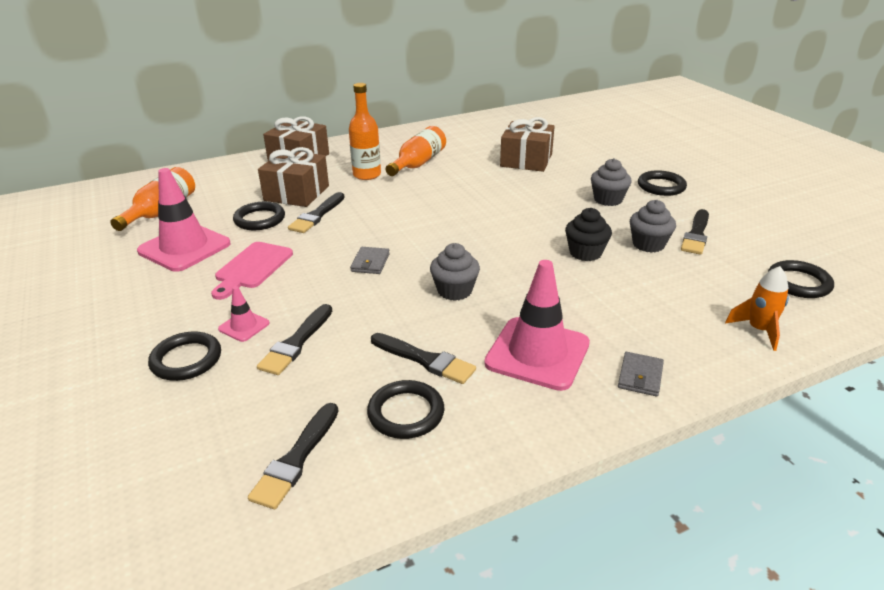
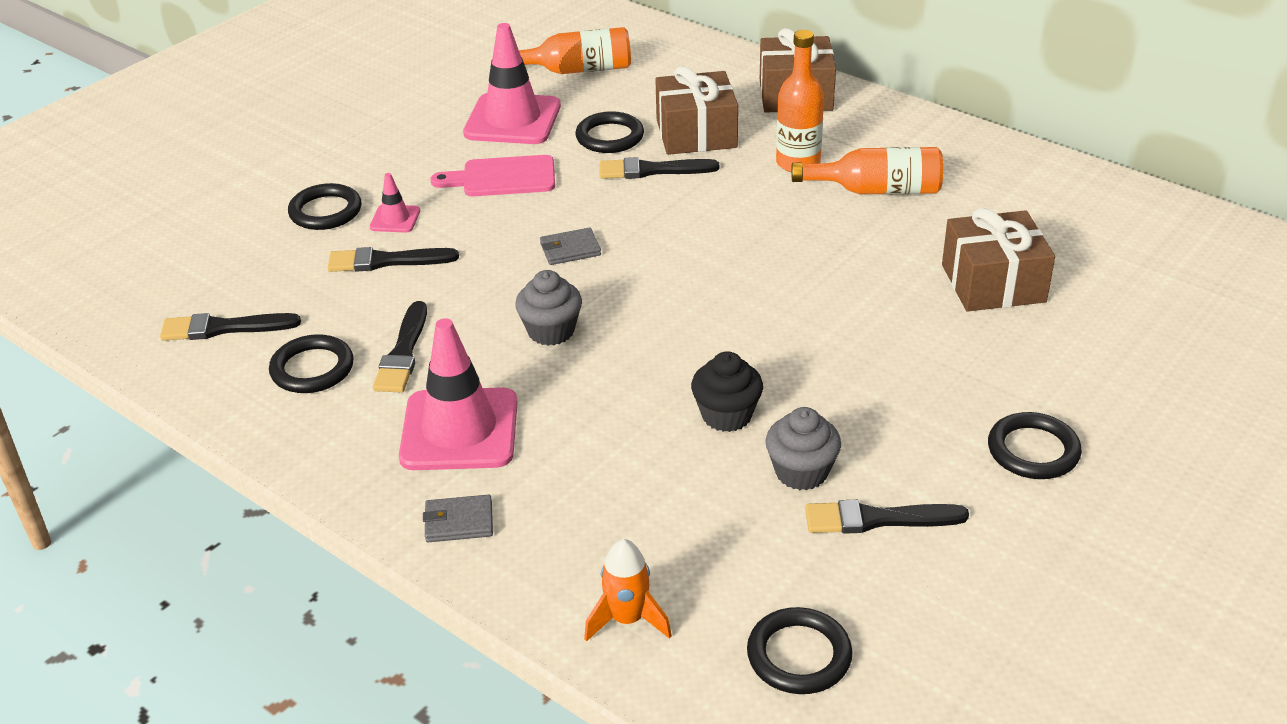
camera: 65 degrees right, 5 degrees up
(608, 199) = (923, 401): grey cupcake -> none

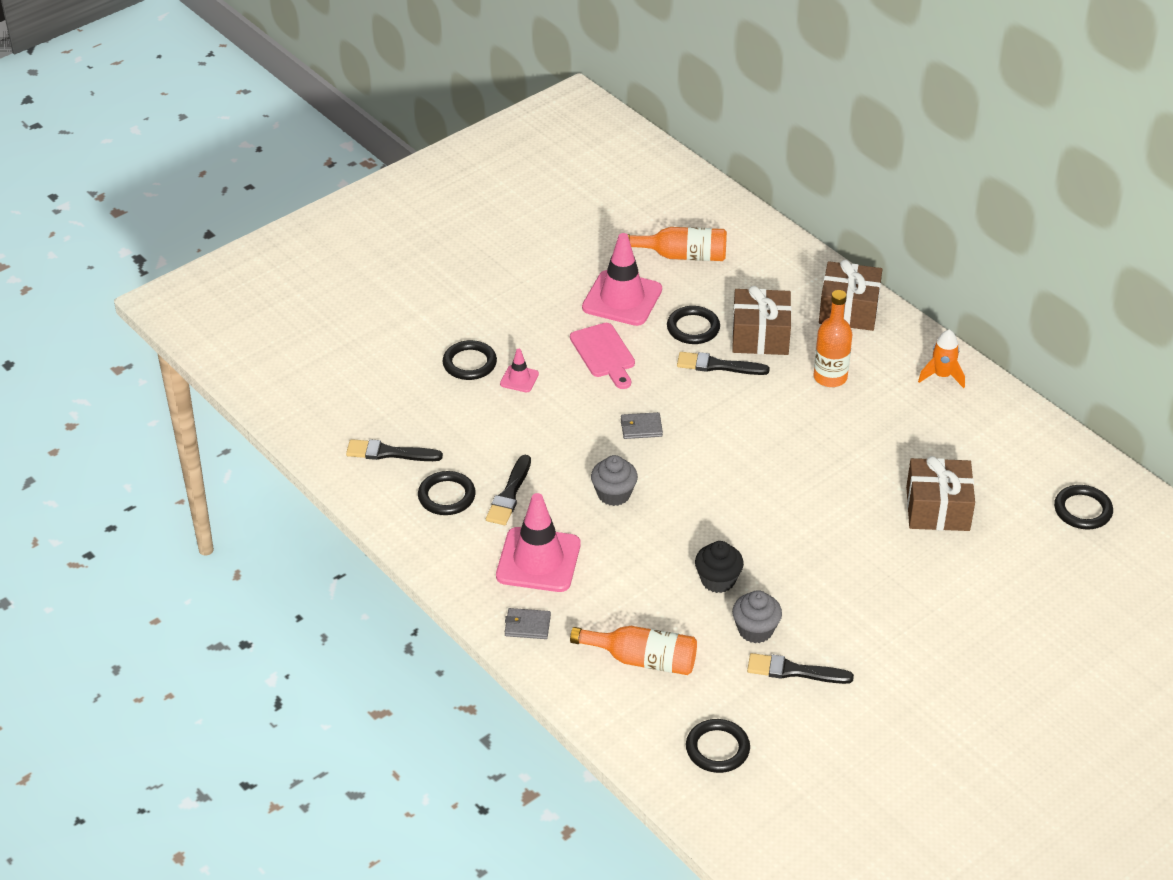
camera: 10 degrees right, 5 degrees up
(386, 261) = (508, 415): black brush -> none
(502, 178) = (604, 354): pink cutting board -> pink cutting board turned 120 degrees counterclockwise
(627, 619) = (619, 708): orange rocket -> orange rocket (942, 376)
(877, 190) = (882, 413): orange bottle -> orange bottle (642, 660)
(1033, 451) = (914, 642): black ring -> black ring (1082, 510)

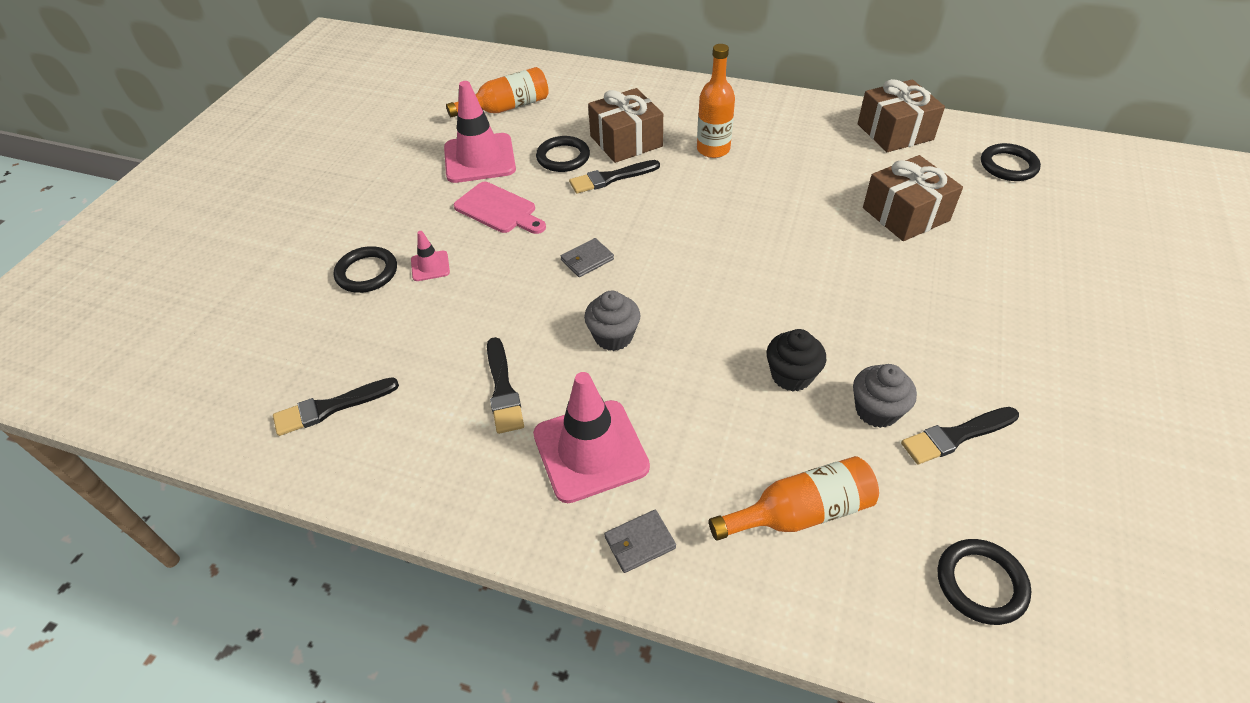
camera: 30 degrees left, 5 degrees up
(446, 496) = (432, 426): black ring -> none
(849, 310) = (678, 96): brown gift -> brown gift (895, 132)
(942, 376) = (797, 114): orange rocket -> none

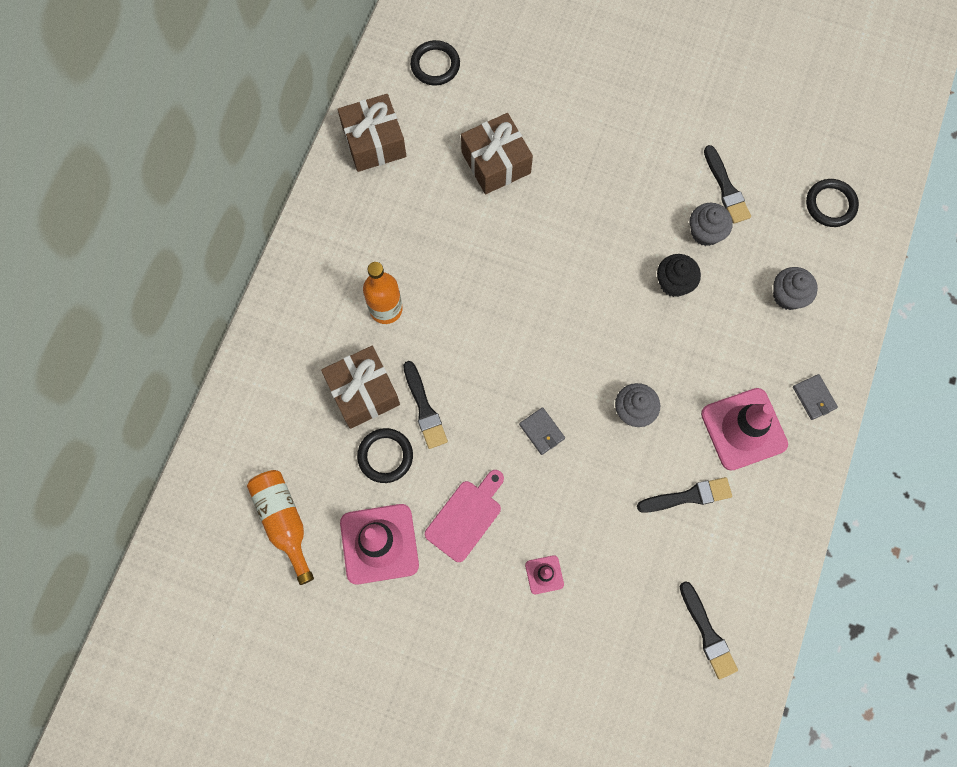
camera: 90 degrees left, 25 degrees up
(367, 273) = (551, 634): black ring -> none
(800, 512) = (788, 296): orange bottle -> grey cupcake

